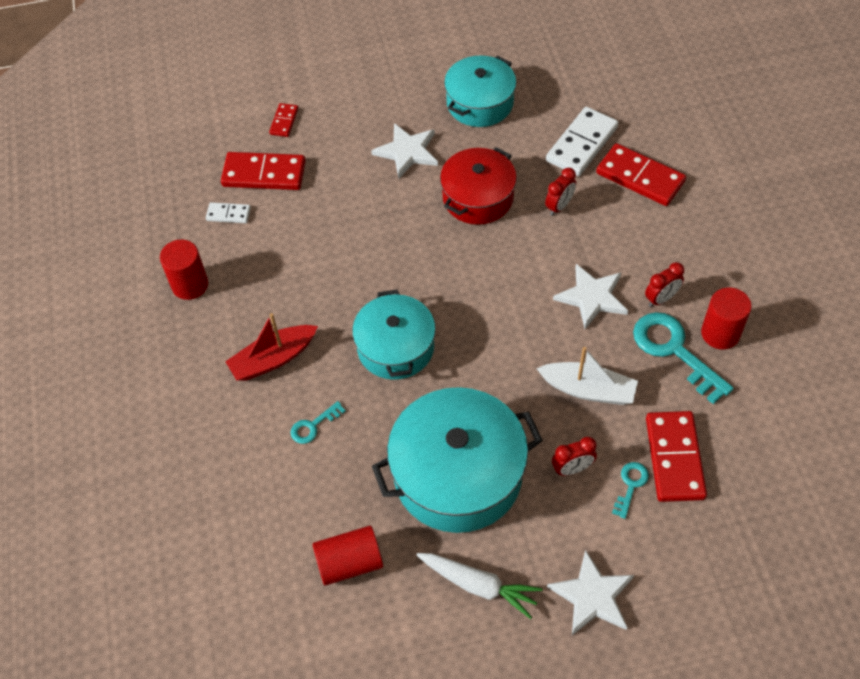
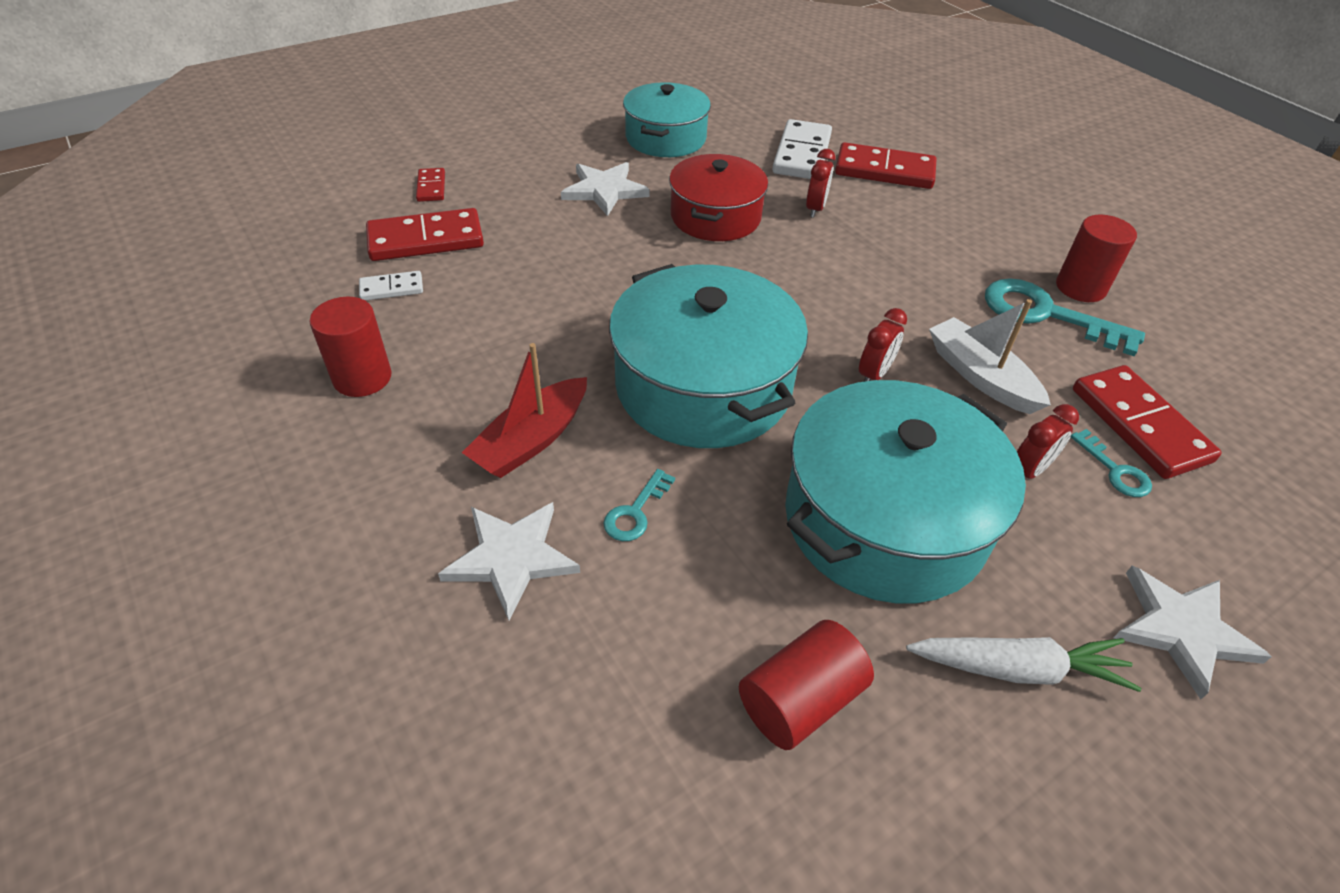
camera: 25 degrees left, 10 degrees down
(396, 347) = (703, 386): turquoise pot -> turquoise pot, size x1.55
(588, 390) = (980, 376): white boat -> white boat turned 120 degrees counterclockwise
(592, 297) = (913, 283): white star -> white star (511, 558)
(630, 485) = (1115, 470): turquoise key -> turquoise key turned 150 degrees clockwise
(661, 299) = (991, 269): red clock -> red clock (874, 374)

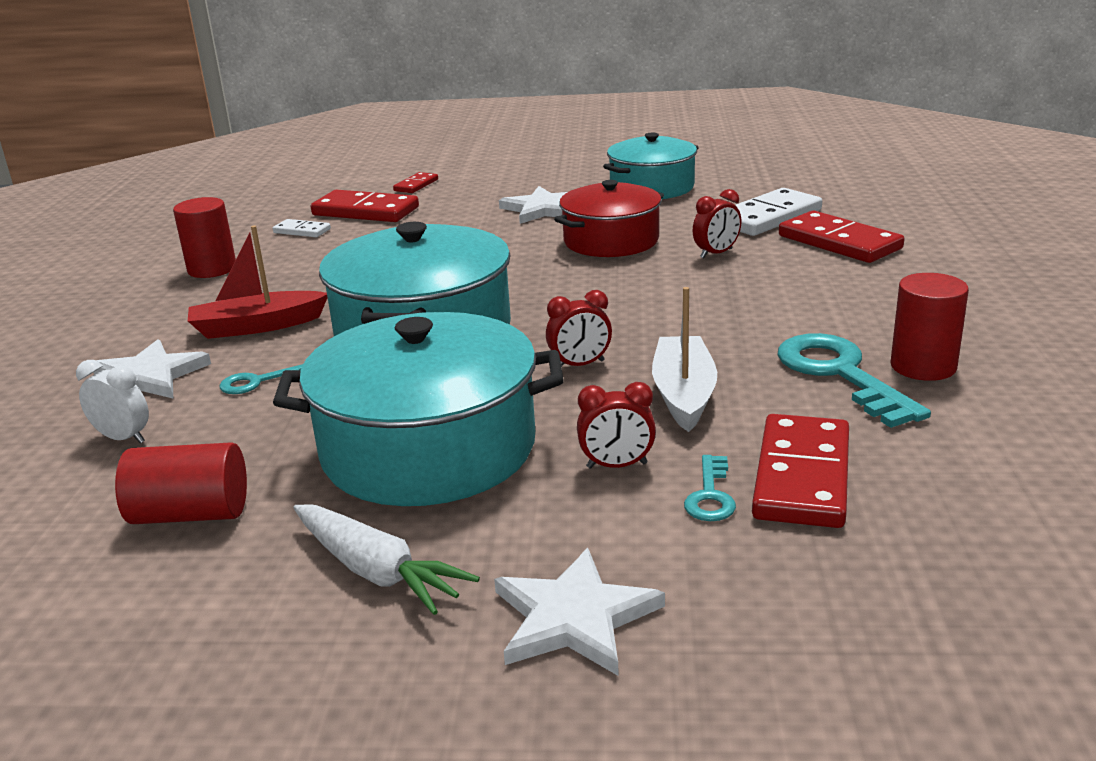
camera: 40 degrees right, 20 degrees down
(604, 648) = (123, 438): none -> white clock

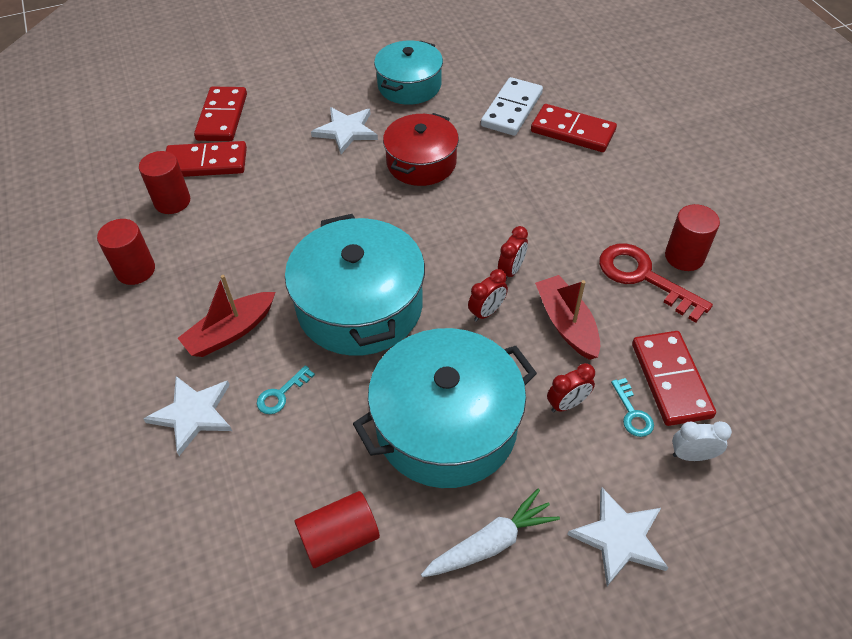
camera: 25 degrees left, 25 degrees up
(123, 438) = (230, 483): white clock -> white clock (692, 455)
(302, 231) = (172, 201): white domino -> red cylinder
(376, 571) = (490, 543): white carrot -> white carrot turned 45 degrees counterclockwise
(416, 185) = (222, 117): red domino -> red domino, size x1.94
(683, 394) = (566, 324): white boat -> red boat
(716, 253) = (501, 162): red clock -> red clock (511, 270)
(840, 374) = (643, 277): turquoise key -> red key

